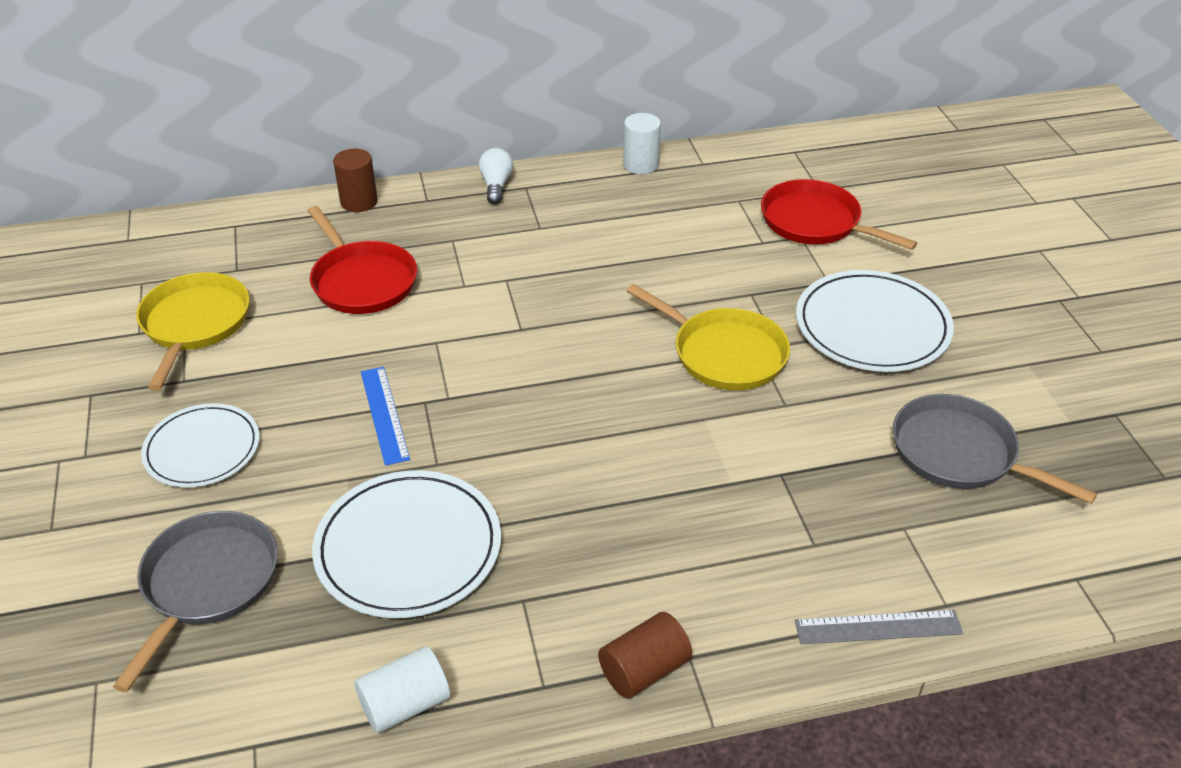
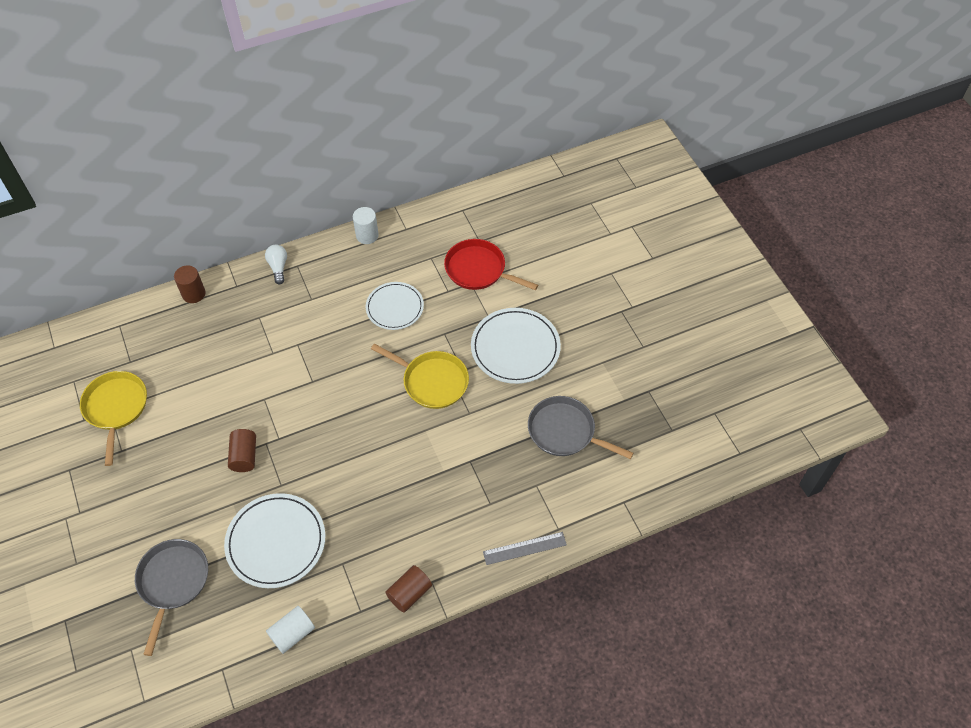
camera: 10 degrees left, 15 degrees up
(202, 449) = (146, 497): white plate -> white plate (395, 307)
(362, 281) = (210, 359): red pan -> none
(384, 414) = (244, 456): blue ruler -> brown cylinder

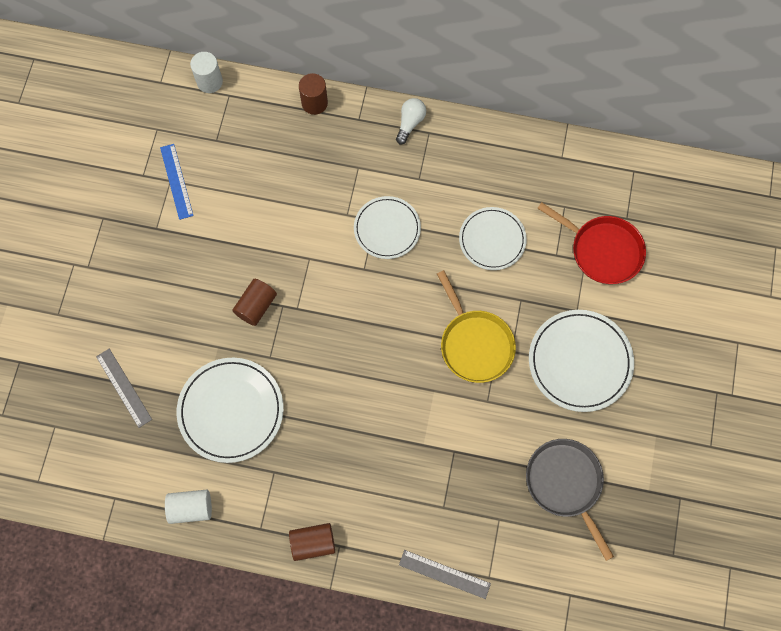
camera: 35 degrees right, 15 degrees up
(116, 408) = (176, 181): yellow pan -> blue ruler
(173, 582) = (124, 387): grey pan -> grey ruler
(311, 345) = (387, 229): none -> white plate
(367, 235) = (518, 141): white cylinder -> white cylinder (209, 82)
(478, 270) = (603, 250): red pan -> red pan turned 150 degrees clockwise

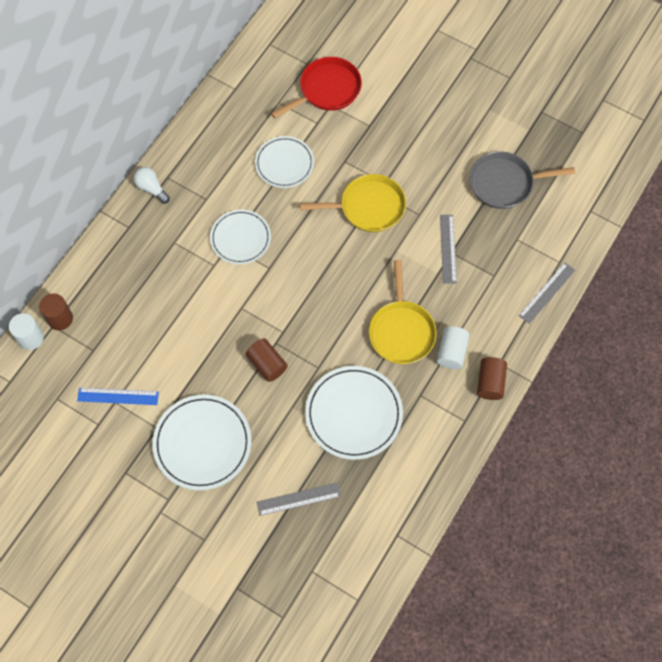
camera: 70 degrees left, 5 degrees down
(191, 508) = (428, 472): white cylinder -> white cylinder (451, 352)
(314, 103) = (95, 257): brown cylinder -> brown cylinder (60, 319)
(340, 428) = (401, 331): none -> yellow pan
(457, 446) = (448, 248): none -> grey ruler
(580, 361) = (411, 138): white plate -> white plate (202, 443)

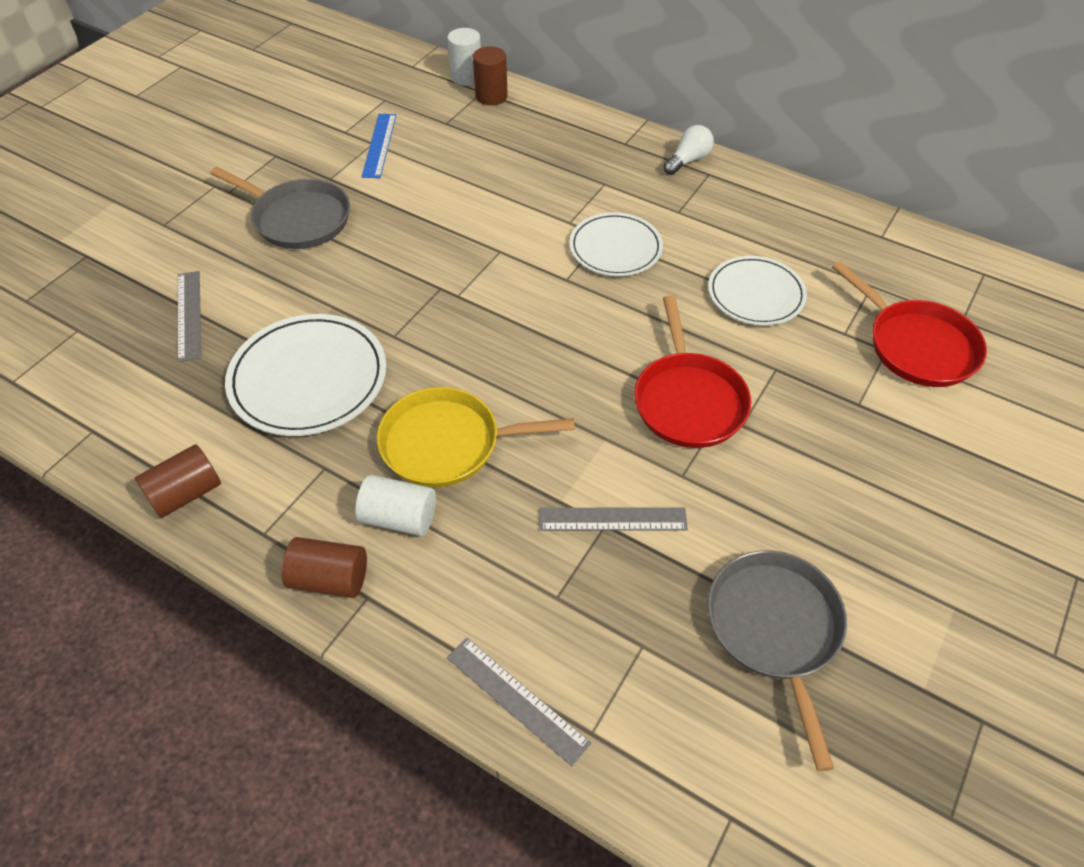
camera: 90 degrees right, 15 degrees down
(202, 443) = (298, 219): white plate -> grey pan
(267, 364) = (406, 279): brown cylinder -> brown cylinder (186, 494)
(368, 207) = (688, 401): yellow pan -> red pan

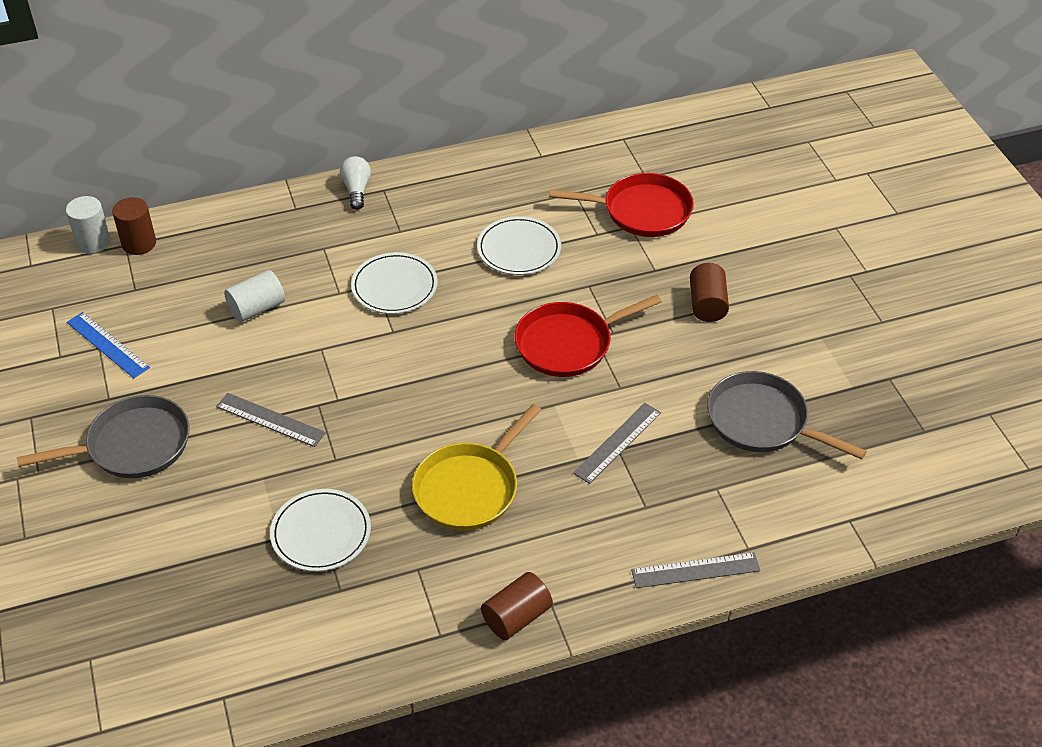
camera: 50 degrees left, 5 degrees down
(186, 494) = (355, 664): brown cylinder -> brown cylinder (707, 304)
(189, 315) = (163, 573): grey ruler -> grey ruler (270, 420)
(308, 378) = (321, 533): white plate -> white plate, size x0.67
(399, 517) = (505, 551): white cylinder -> white cylinder (257, 308)
(688, 401) = (568, 344): red pan -> red pan turned 120 degrees clockwise

